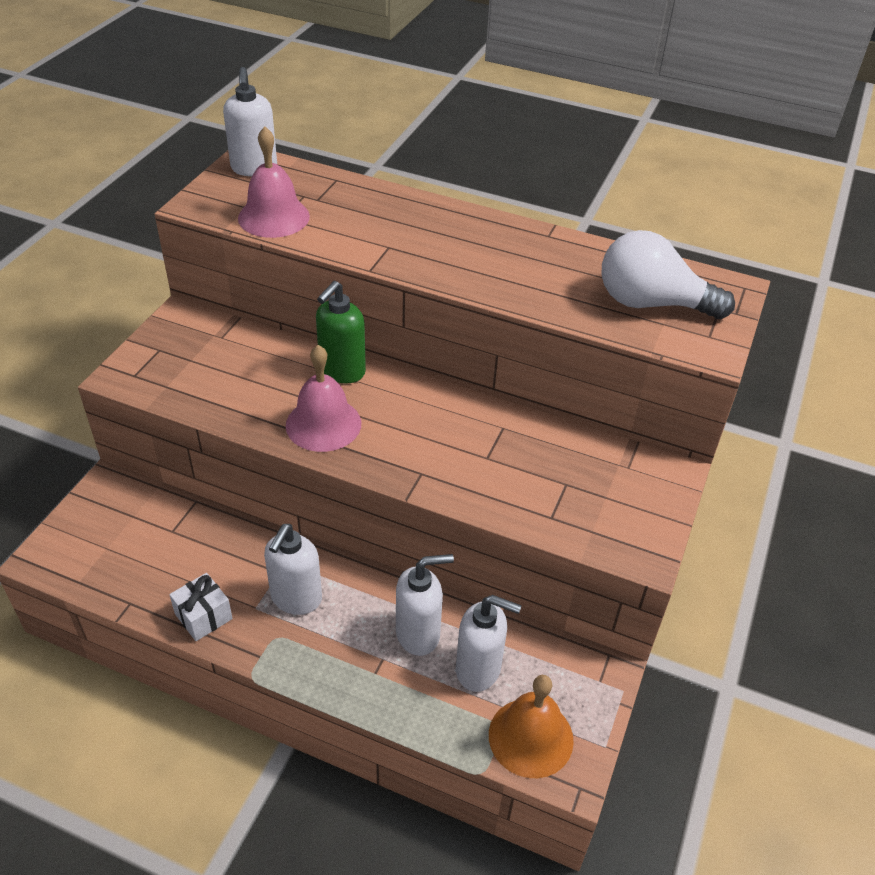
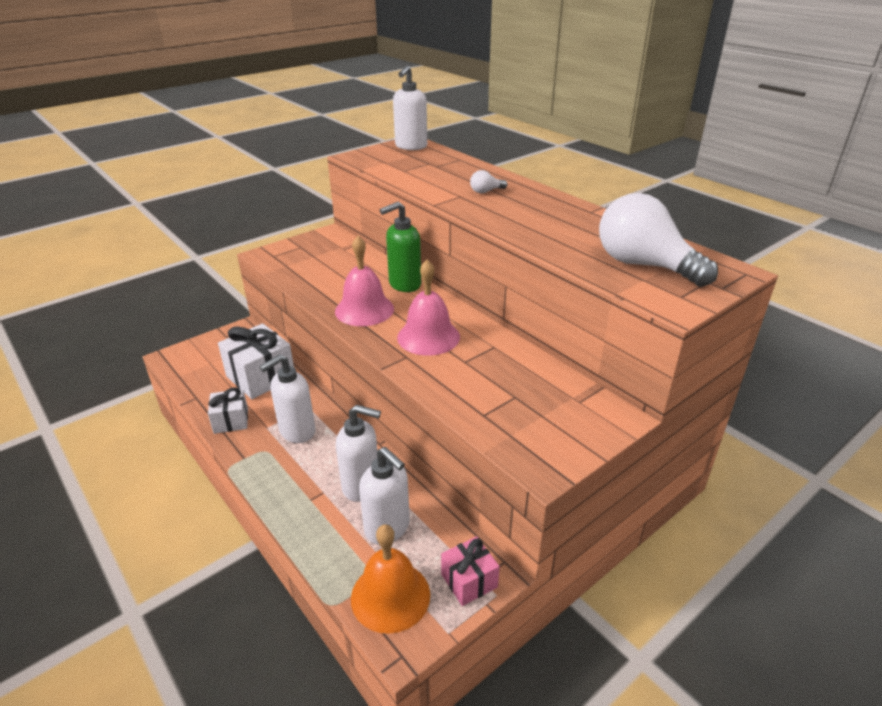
camera: 30 degrees right, 10 degrees down
(192, 543) = (261, 377): none -> white gift
(273, 217) = (398, 169): pink bell -> pink bell (428, 337)
(412, 231) = (486, 191): none -> white light bulb
(591, 688) = (469, 581): none -> pink gift

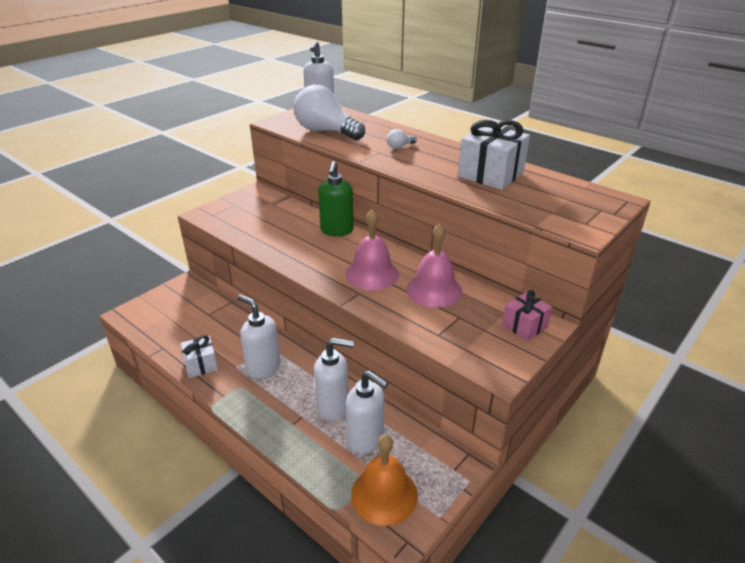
camera: 10 degrees left, 0 degrees up
(261, 377) = (216, 323): white gift -> white gift (491, 174)
(297, 431) = (263, 367): white soap dispenser -> white soap dispenser turned 90 degrees clockwise
(364, 310) = (309, 256): pink bell -> pink bell (434, 290)
(404, 284) = (337, 231): green soap dispenser -> green soap dispenser turned 45 degrees counterclockwise
(469, 581) = (445, 473): pink gift -> pink gift (524, 326)
(644, 265) = (549, 200): white light bulb -> white light bulb (326, 132)

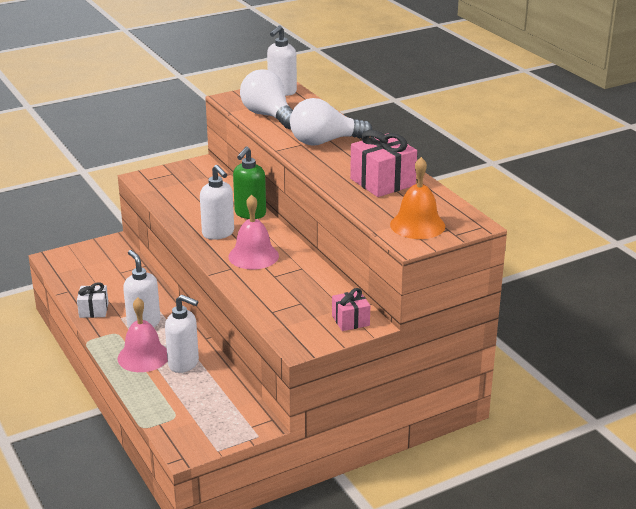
camera: 20 degrees right, 5 degrees down
(366, 439) = (195, 391): white soap dispenser -> white soap dispenser (218, 233)
(384, 494) = (185, 427): orange bell -> orange bell (417, 225)
(399, 147) = (324, 142): white light bulb -> white light bulb, size x2.47
(434, 290) = (297, 278): pink bell -> pink bell (143, 356)
(491, 174) = (382, 182): white gift -> pink gift

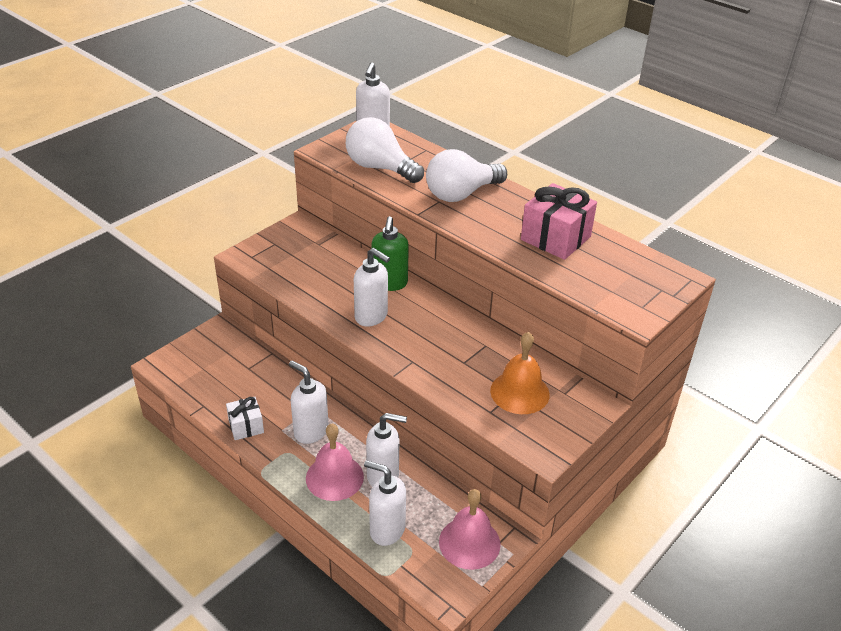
camera: 20 degrees left, 10 degrees up
(163, 399) = (386, 530): none -> white soap dispenser
(253, 256) = (426, 339): pink bell -> pink bell (469, 542)
(350, 321) = (576, 405): pink gift -> none
(417, 225) = (629, 290): orange bell -> orange bell (519, 392)

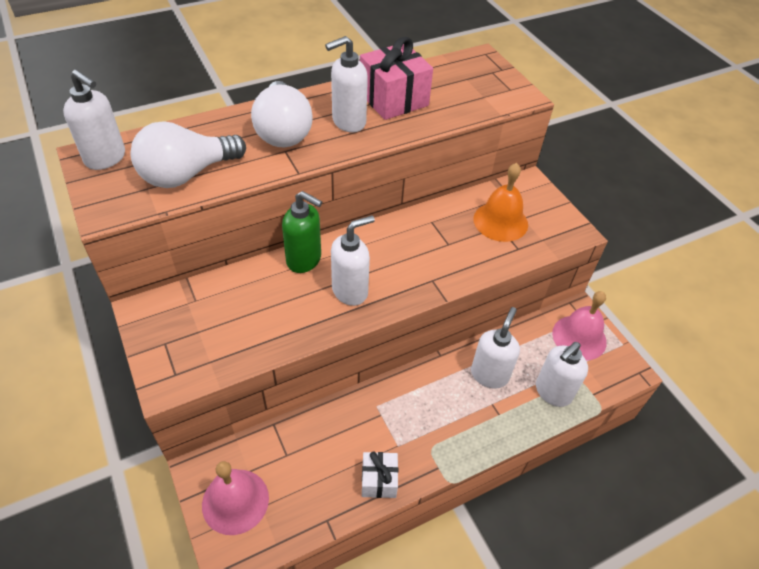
camera: 70 degrees left, 10 degrees up
(310, 431) = (410, 419): white soap dispenser -> white soap dispenser (348, 122)
(334, 477) = (478, 415): pink bell -> pink bell (235, 501)

